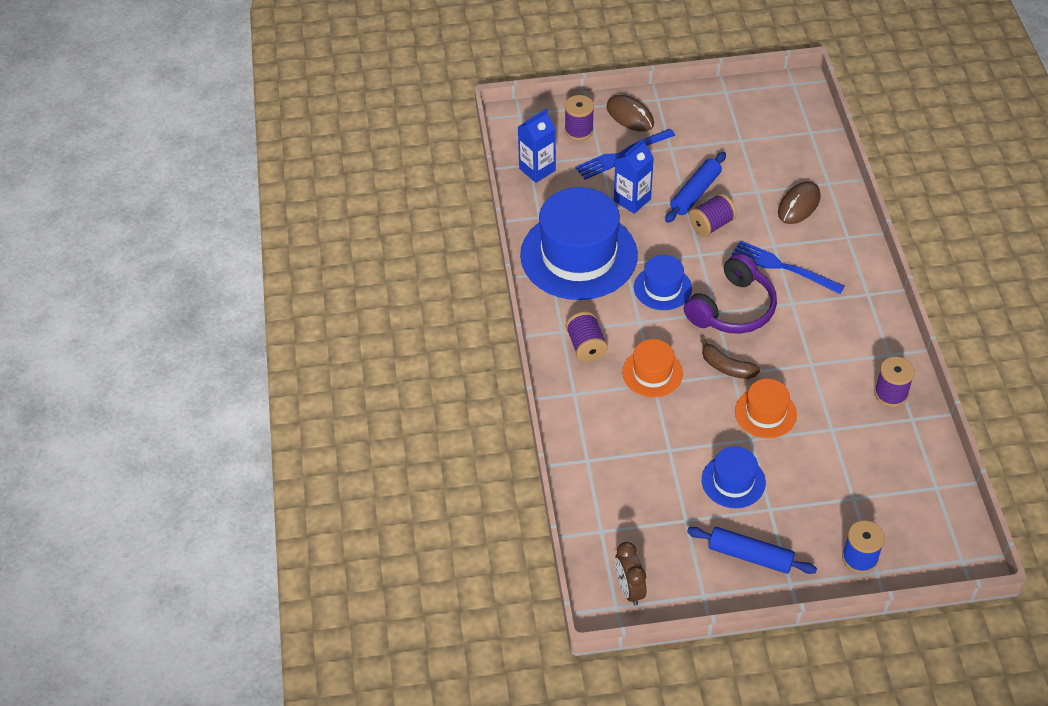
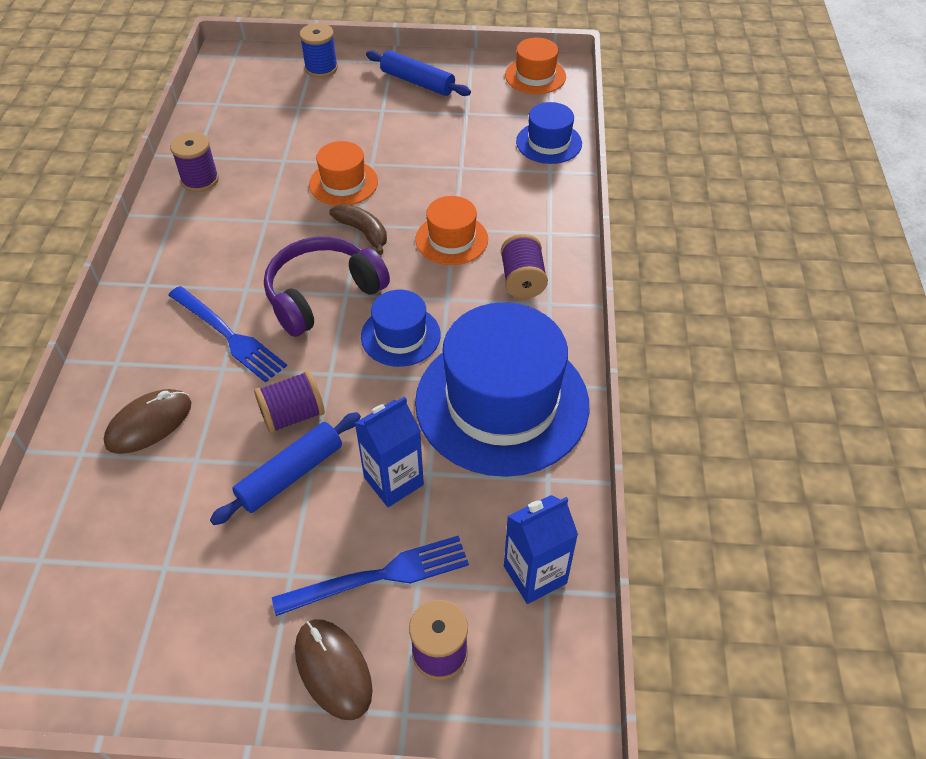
camera: 170 degrees left, 0 degrees up
(629, 589) = (535, 76): brown clock -> orange hat
(733, 481) = (406, 134): blue hat -> blue hat (549, 143)

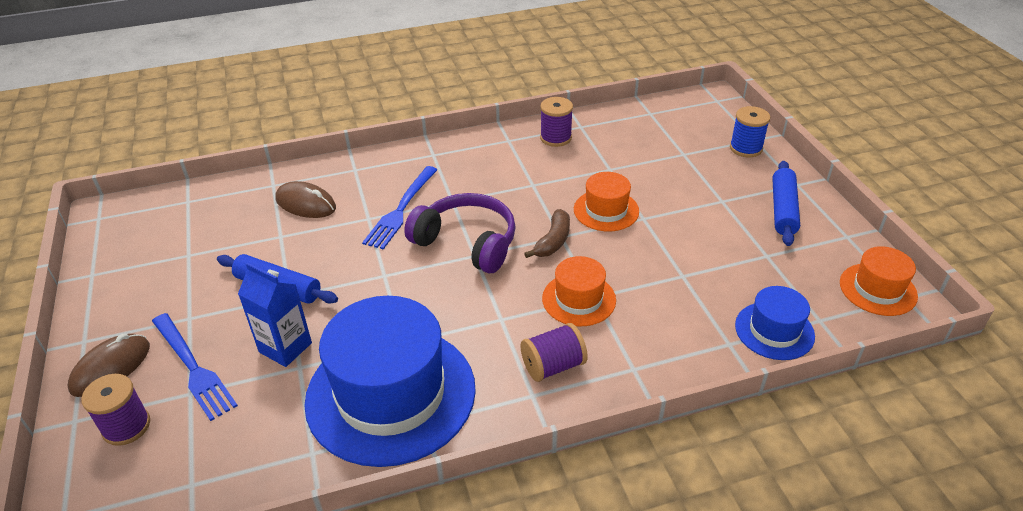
camera: 70 degrees right, 10 degrees down
(293, 415) = (335, 269): purple spool -> none
(400, 335) = (442, 303): blue hat -> none
(535, 574) = (206, 471): blue carton -> none

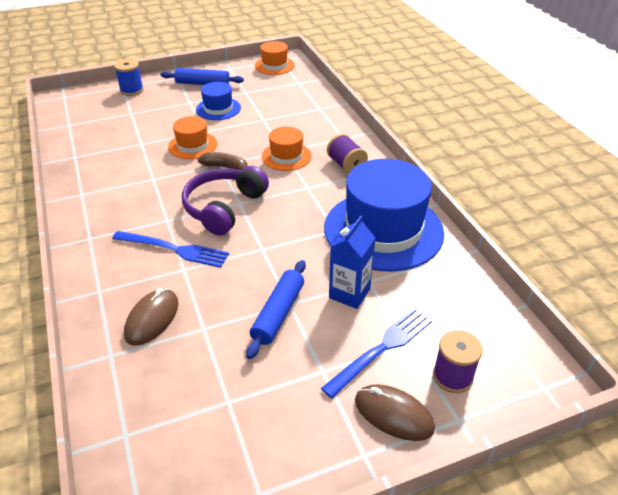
camera: 95 degrees left, 0 degrees up
(555, 138) = (87, 169): purple spool -> none
(774, 330) = (308, 95): blue hat -> blue hat (218, 109)

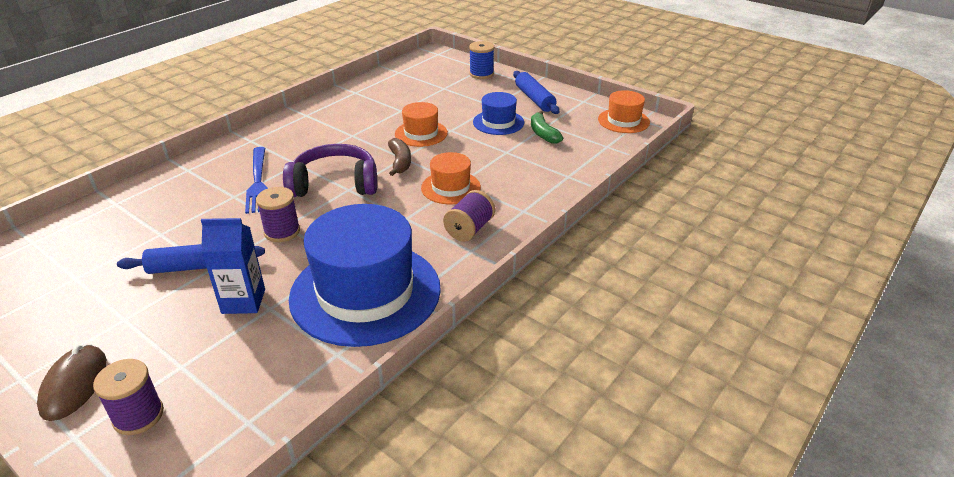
camera: 60 degrees right, 5 degrees down
(152, 319) = (163, 205): brown mouse -> none
(256, 98) = (543, 134): none -> green banana
(269, 252) = (282, 232): none -> purple spool
(382, 349) = (166, 349): blue fork -> none

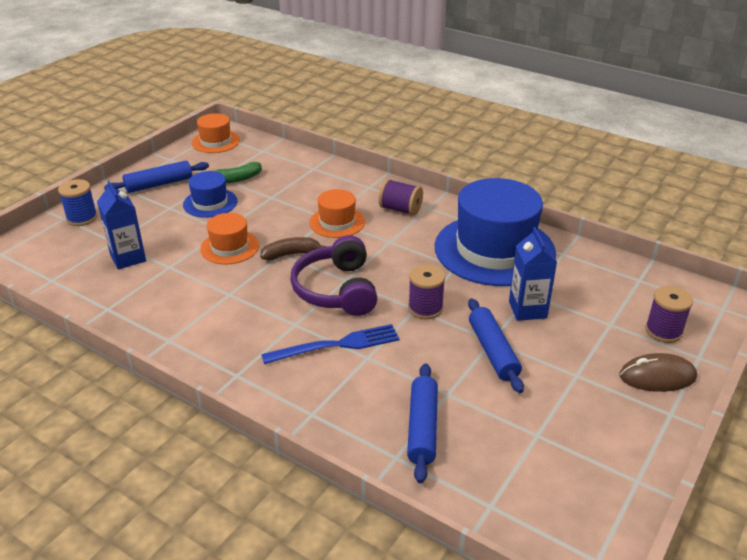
camera: 95 degrees left, 0 degrees up
(133, 217) = (422, 428): none -> blue rolling pin
(418, 94) = (128, 258): none -> blue carton

